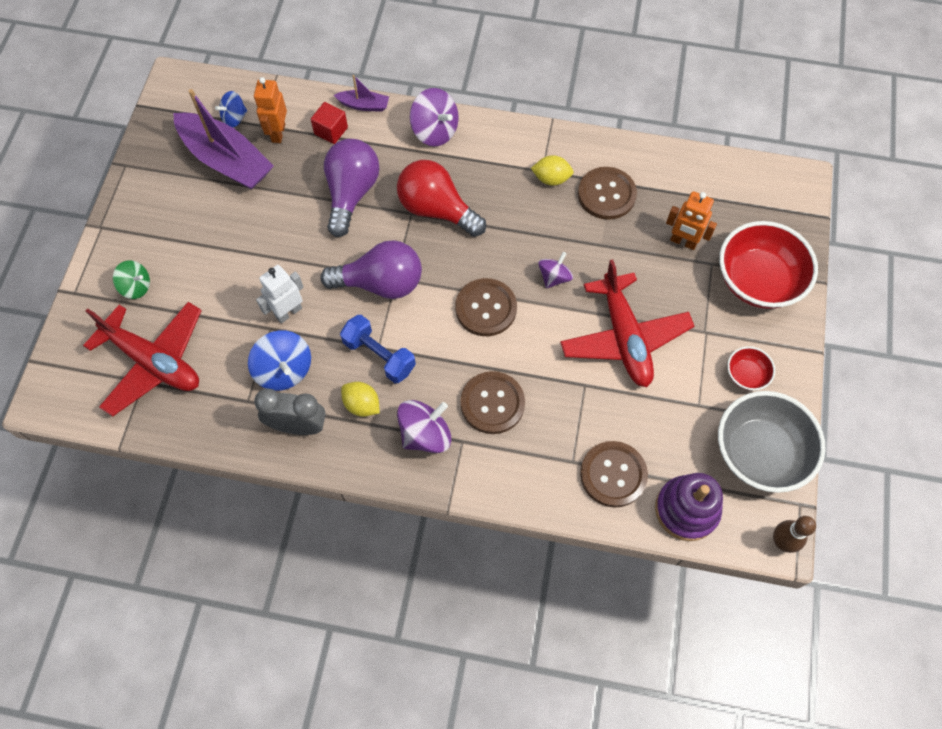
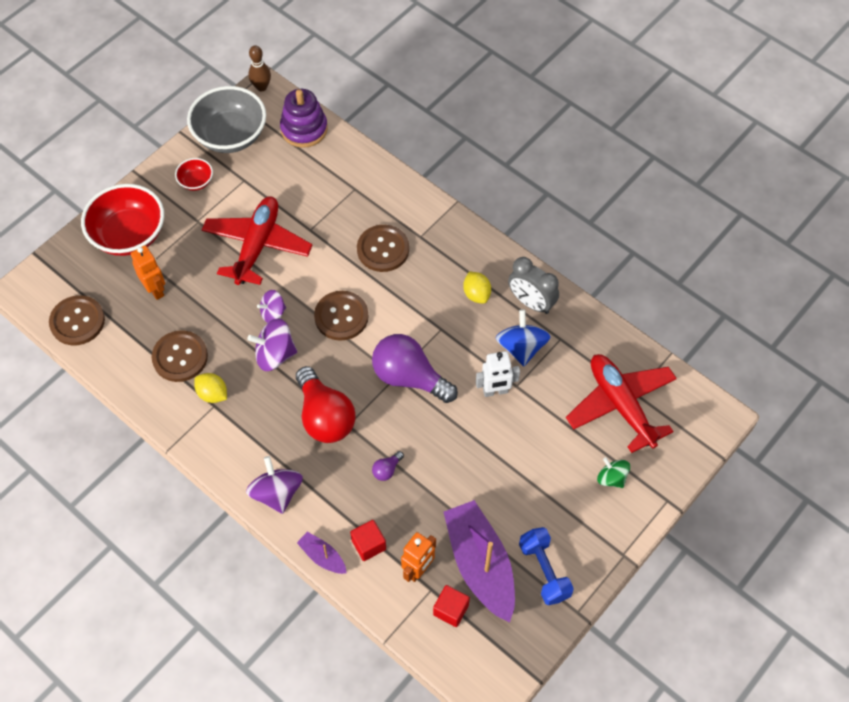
camera: 150 degrees left, 5 degrees down
(234, 118) = (451, 610): blue spinning top -> red cube
(351, 193) = (387, 470): purple light bulb -> purple light bulb, size x0.41
(379, 355) = (443, 322): blue dumbbell -> blue dumbbell (544, 571)
(425, 434) = (443, 253): purple spinning top -> purple spinning top (275, 355)
(613, 474) = (334, 169): brown button -> brown button (77, 321)

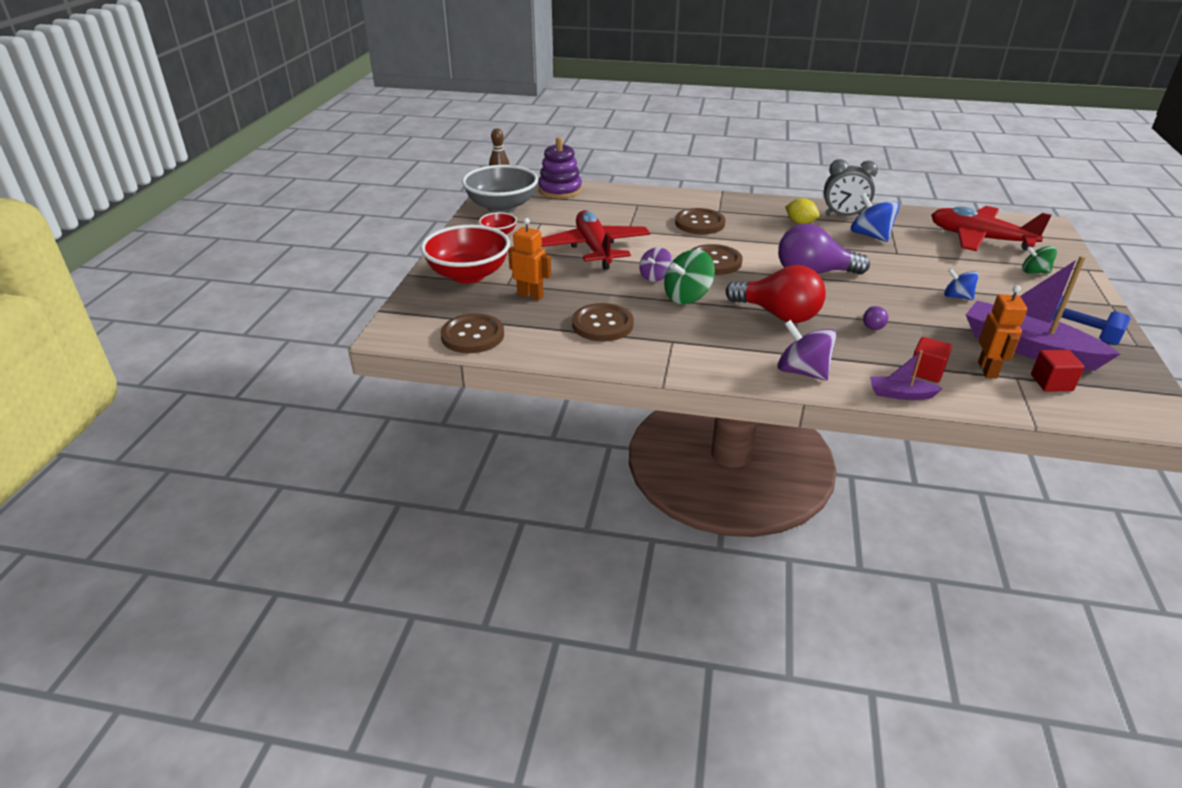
camera: 30 degrees left, 25 degrees down
(212, 394) = (661, 335): yellow lemon -> none
(275, 355) = (687, 296): purple spinning top -> green spinning top
(495, 391) = (886, 260): white robot -> none
(499, 473) = (957, 296): none -> blue spinning top

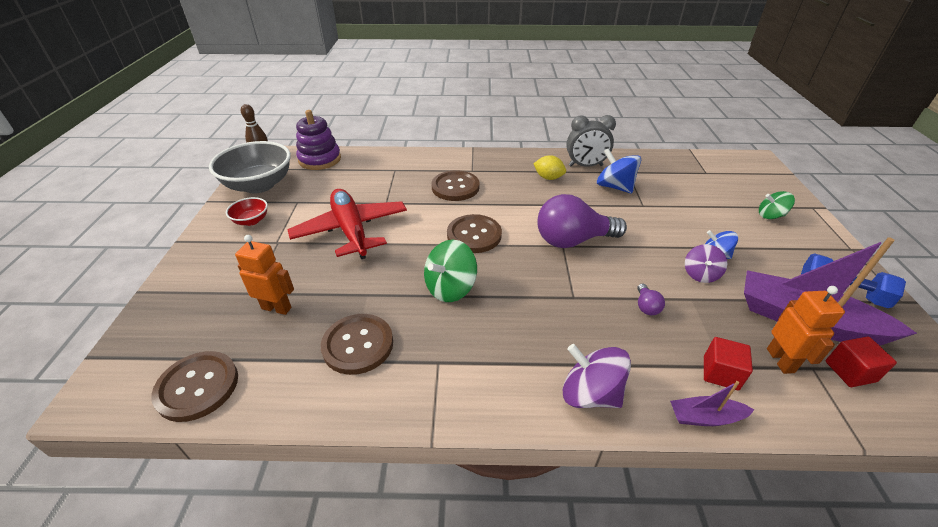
camera: 10 degrees left, 5 degrees up
(468, 275) = (209, 284): red bowl -> none
(655, 276) = (415, 263): purple spinning top -> purple spinning top (700, 274)
(778, 314) = (548, 303): red light bulb -> none
(979, 239) = (709, 181): red plane -> none

